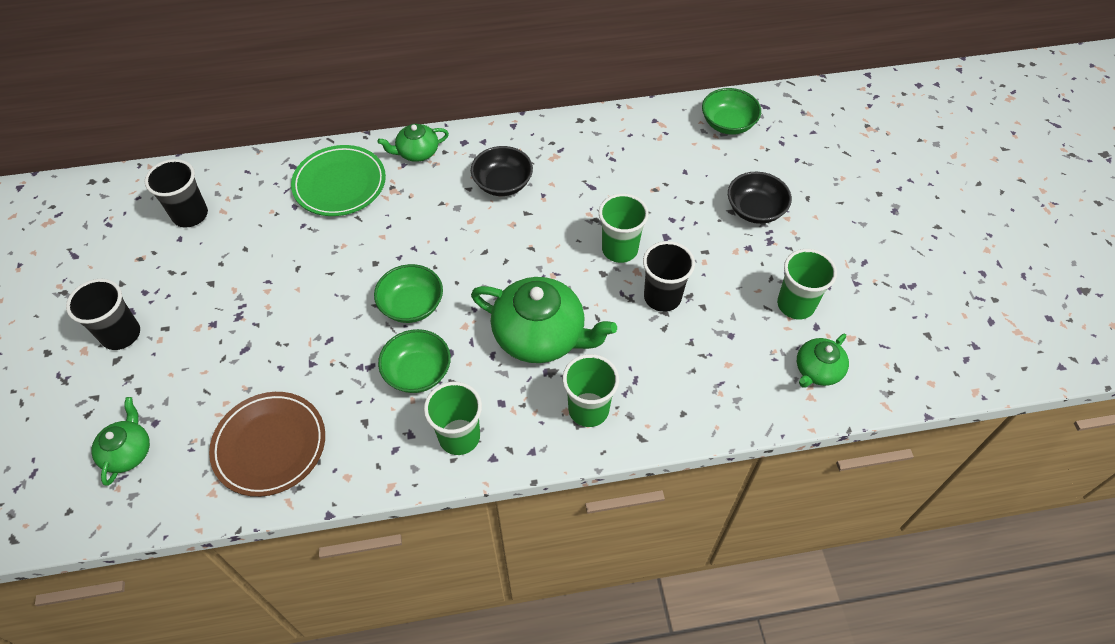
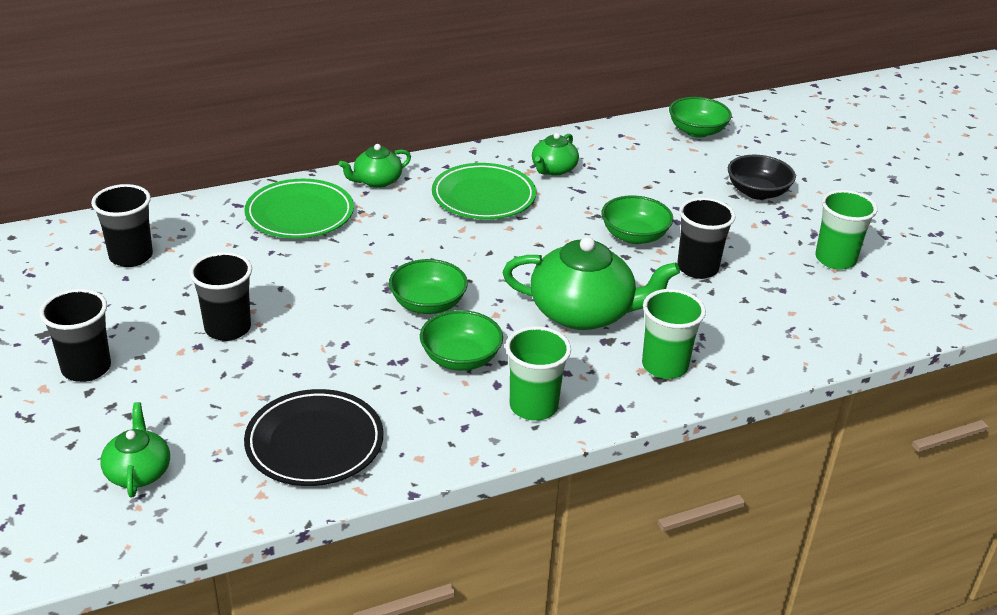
camera: 15 degrees left, 20 degrees down
(241, 308) = (228, 328): none -> black cup
(270, 446) = (314, 443): brown plate -> black plate
(502, 183) = (483, 197): black bowl -> green plate
(619, 249) = (634, 236): green cup -> green bowl
(817, 370) = (883, 306): green teapot -> green teapot (553, 169)

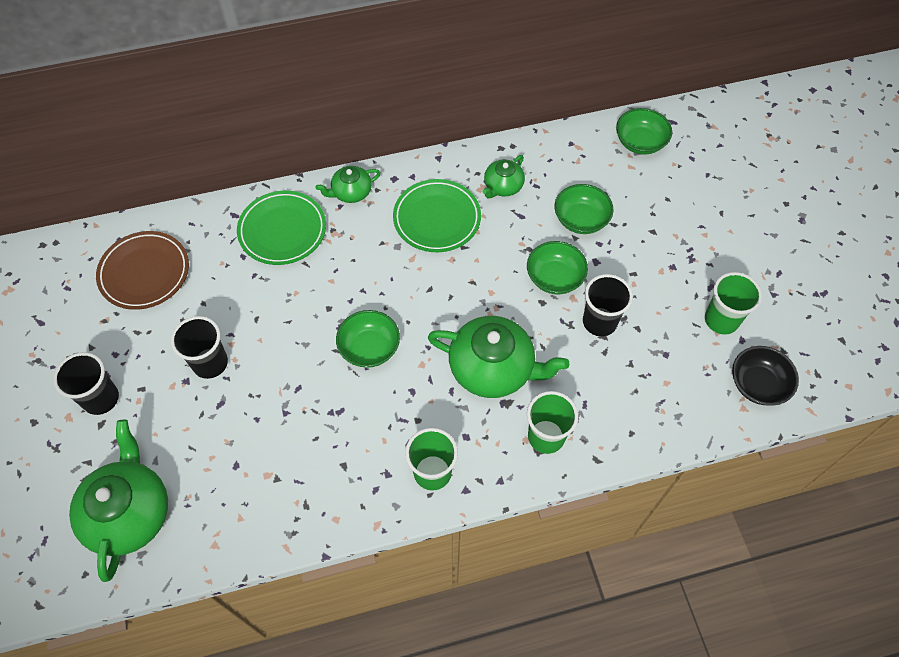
camera: 10 degrees right, 25 degrees up
(131, 256) = (144, 273): black cup -> brown plate
(138, 472) = (129, 513): green teapot -> green teapot, size x1.86
(314, 443) = (260, 495): black plate -> none
(460, 358) = (385, 413): green bowl -> green bowl (581, 219)
(757, 192) = (674, 228): black bowl -> black bowl (758, 384)

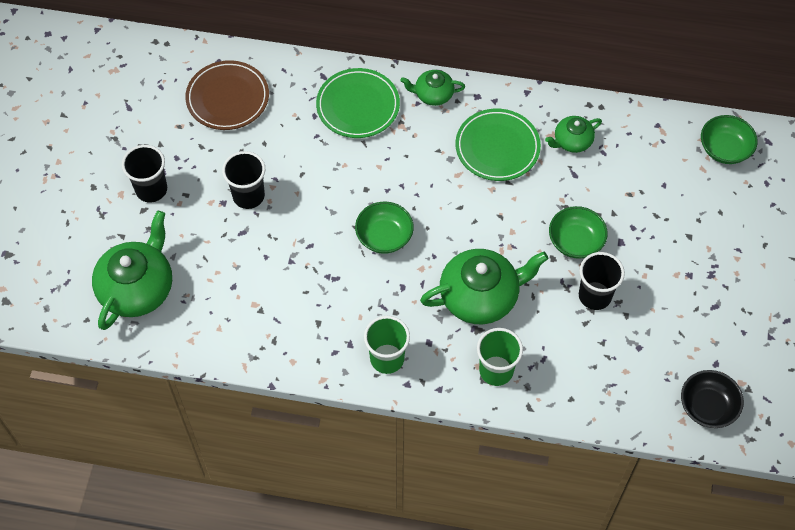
camera: 25 degrees right, 0 degrees up
(493, 368) = (480, 296): green teapot -> green teapot turned 60 degrees counterclockwise
(581, 219) = (628, 199): green bowl -> none
(721, 320) = (707, 339): green cup -> none

